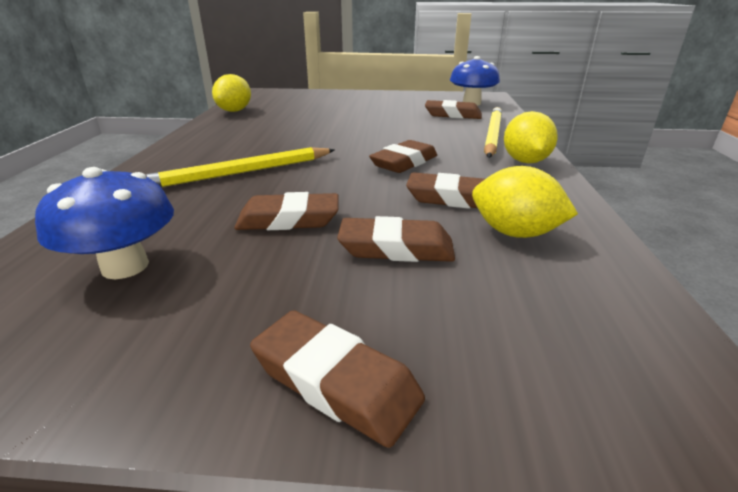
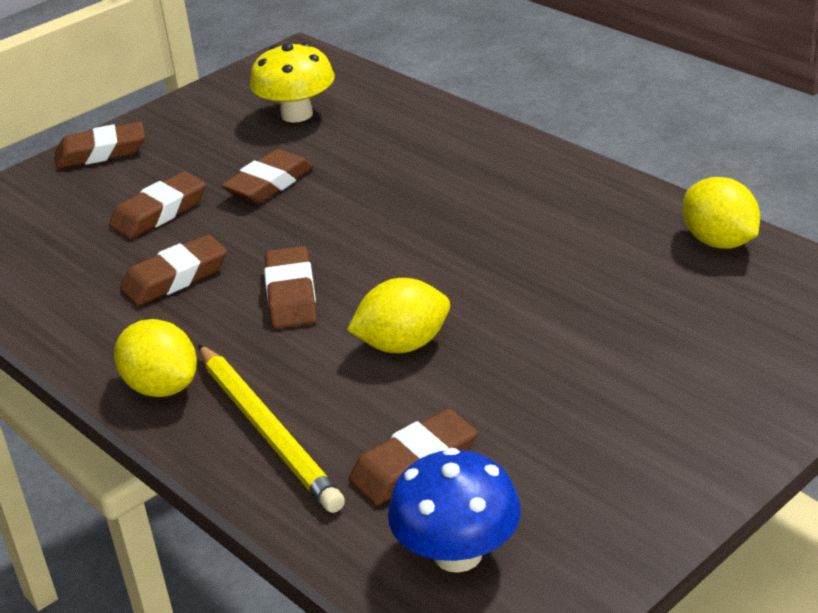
camera: 135 degrees right, 5 degrees up
(125, 266) = (297, 114): blue mushroom -> yellow mushroom
(240, 173) = (409, 186): yellow pencil -> none
(514, 233) = (88, 274): yellow lemon -> yellow lemon (403, 345)

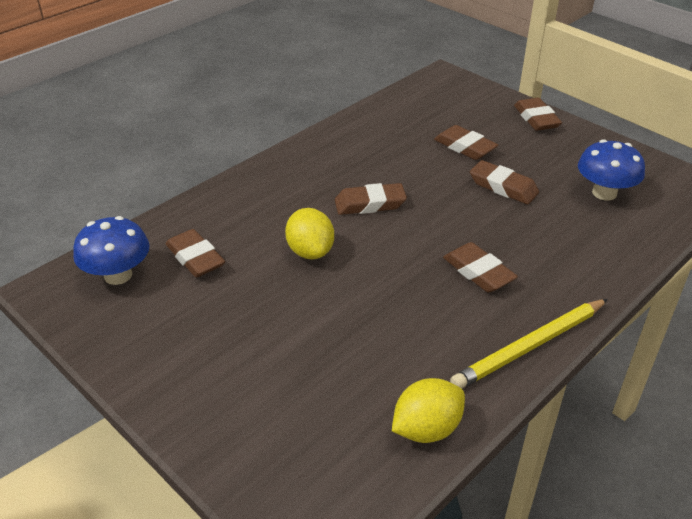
camera: 85 degrees right, 5 degrees up
(162, 387) = (287, 165): yellow lemon -> none
(175, 278) = (392, 160): brown eraser -> brown eraser (478, 272)
(268, 430) = (240, 203): yellow pencil -> yellow pencil (530, 347)
(297, 114) = (604, 193): yellow mushroom -> blue mushroom

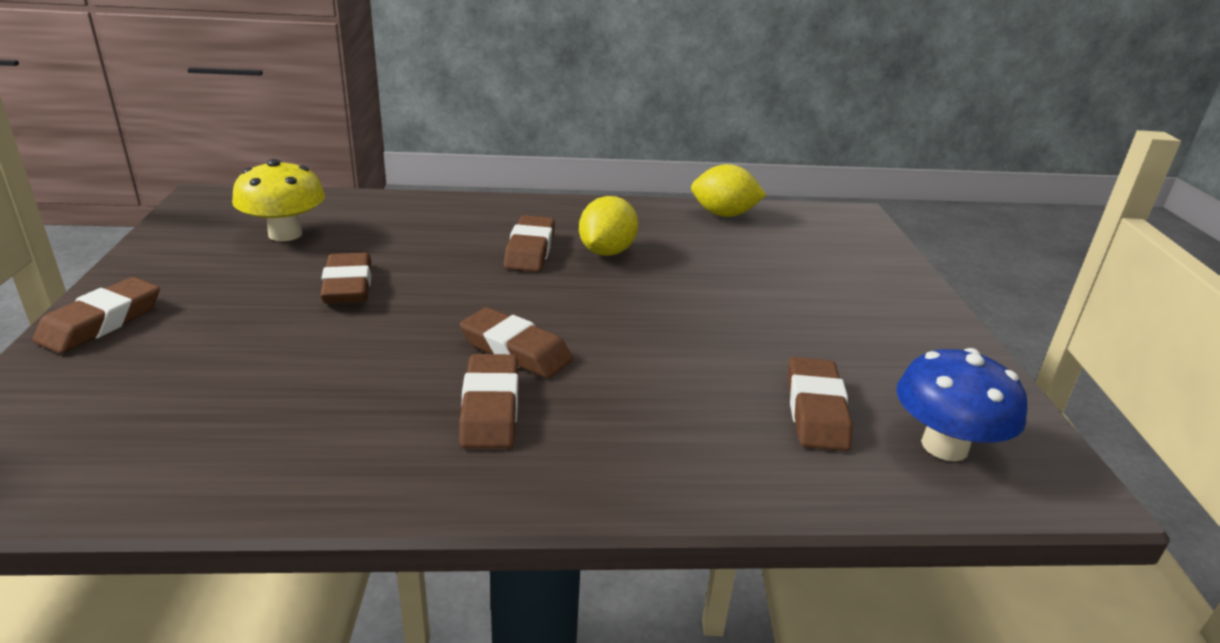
camera: 140 degrees left, 10 degrees down
(310, 251) = (662, 343): yellow lemon -> yellow lemon (606, 252)
(465, 147) = (268, 344): brown eraser -> brown eraser (490, 408)
(530, 347) = (582, 207): yellow pencil -> none
(604, 193) = (285, 234): blue mushroom -> yellow mushroom

